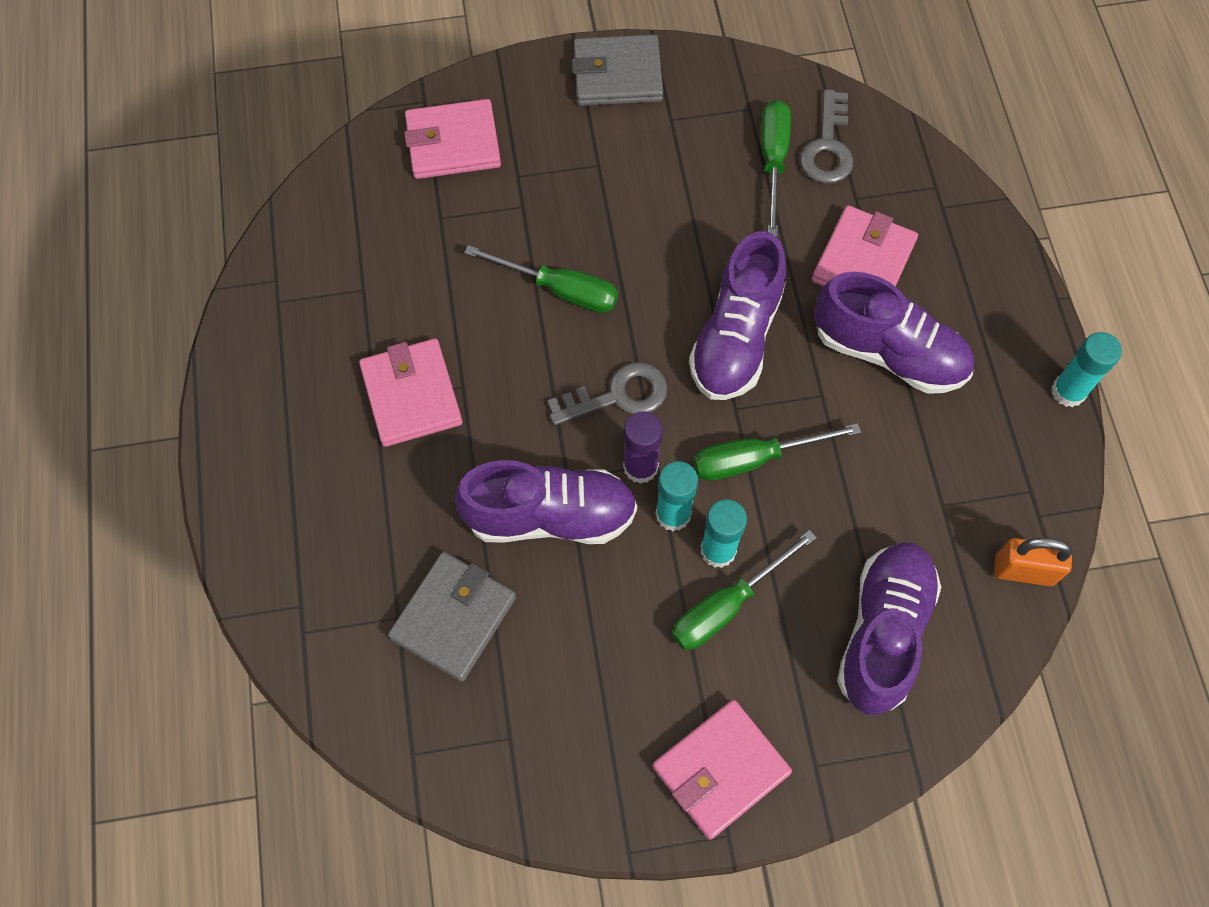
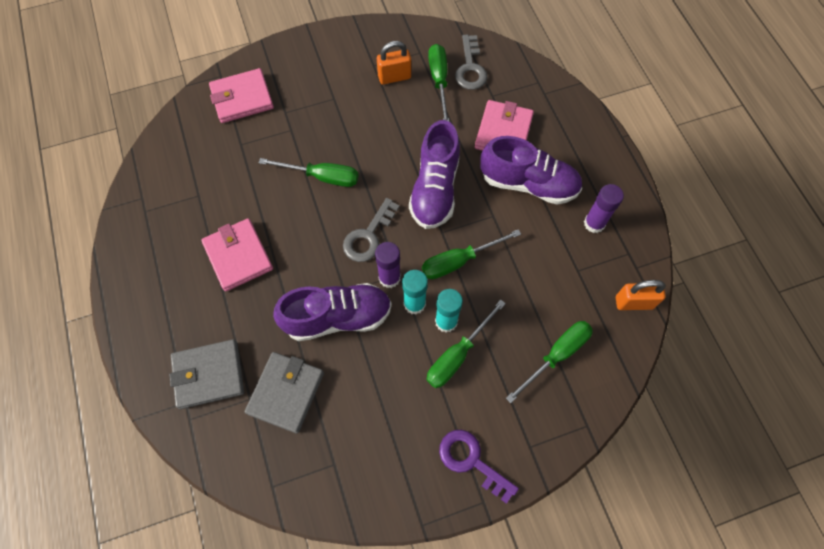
camera: 10 degrees left, 0 degrees up
(617, 75) = (337, 44): grey wallet -> grey wallet (209, 375)
(618, 396) = (368, 236): grey key -> grey key turned 150 degrees clockwise
(701, 144) = (394, 77): none -> orange padlock
(720, 770) = (471, 461): pink wallet -> purple key
(883, 632) = (556, 355): purple shoe -> green screwdriver
(984, 433) = (594, 223): none -> purple glue stick
(1068, 391) = (639, 190): turquoise glue stick -> none

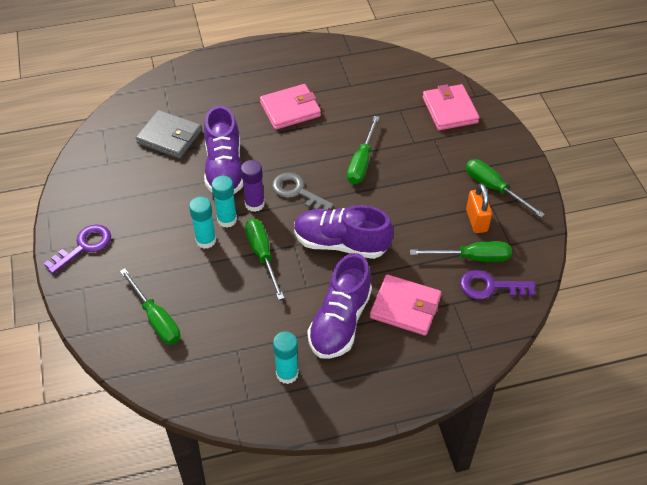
camera: 95 degrees right, 15 degrees down
(209, 375) = (194, 95): grey wallet -> none
(457, 355) = (174, 245): green screwdriver -> green screwdriver (494, 188)
(470, 68) = (490, 286): grey key -> purple key
(594, 223) = (287, 374): purple glue stick -> turquoise glue stick
(633, 302) = (194, 393): orange padlock -> none

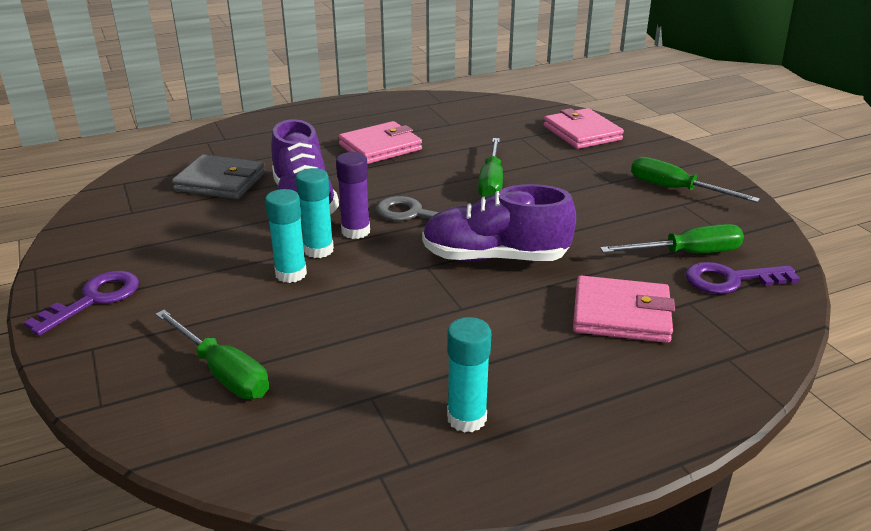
camera: 10 degrees left, 20 degrees down
(262, 255) = (382, 281): green screwdriver -> none
(340, 321) = (529, 341): purple shoe -> none
(476, 221) = (671, 219): orange padlock -> none

